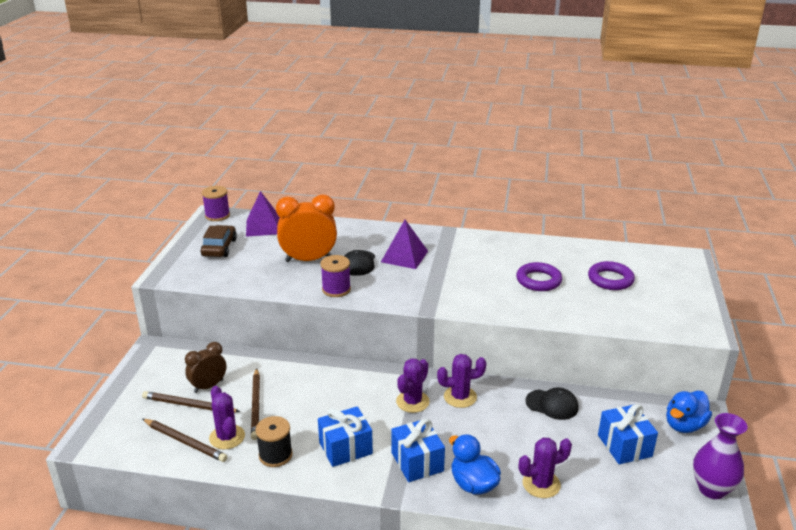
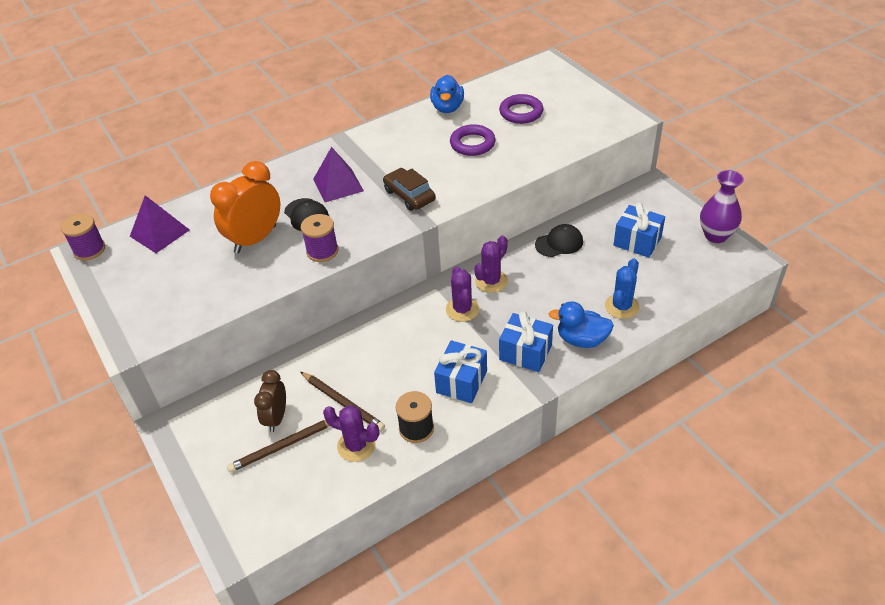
camera: 40 degrees left, 15 degrees up
(185, 442) = (325, 477): brown pencil -> none
(219, 247) = (145, 281): brown car -> brown car (409, 195)
(541, 484) = (621, 306): purple cactus -> blue cactus
(684, 425) = (653, 201): blue duck -> blue duck (447, 108)

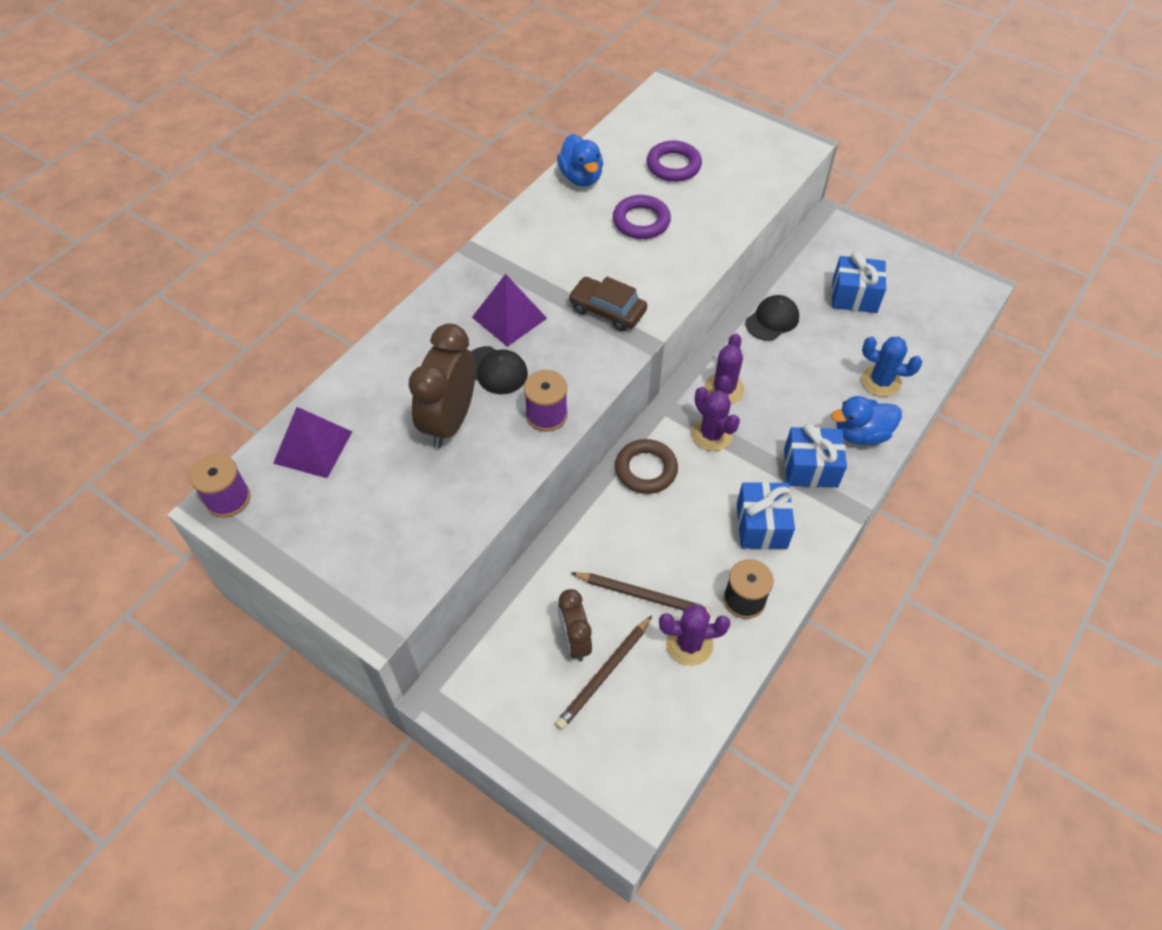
camera: 25 degrees left, 10 degrees up
(255, 239) = (450, 421): orange clock -> brown clock
(398, 320) = (646, 469): none -> brown ring
(621, 306) = (880, 381): blue cactus -> blue cactus turned 75 degrees counterclockwise
(716, 235) = (930, 268): purple vase -> none

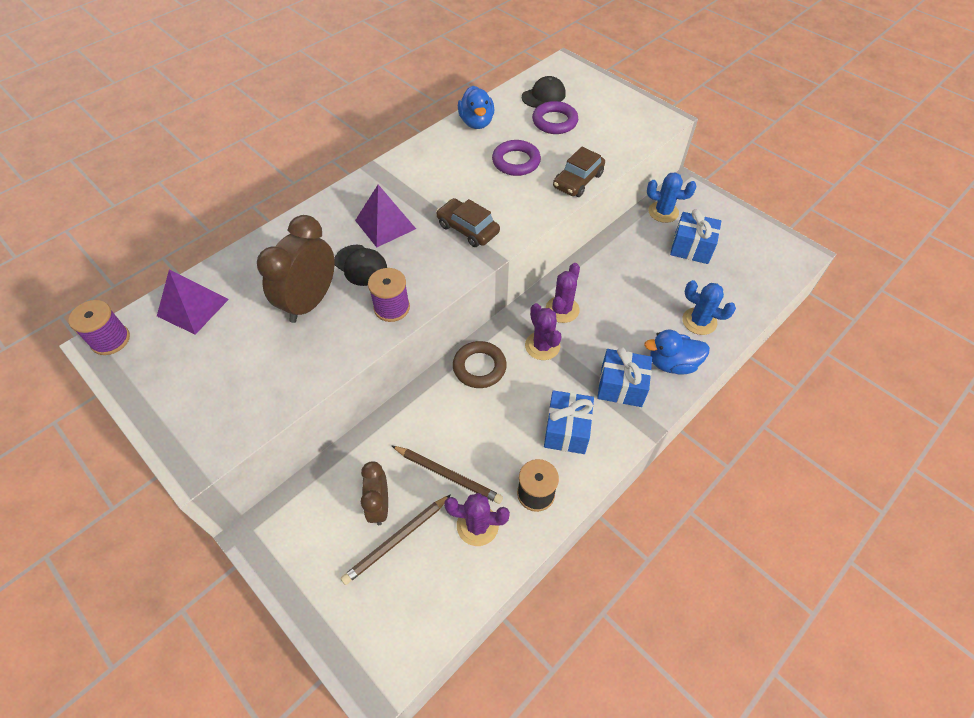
camera: 10 degrees right, 0 degrees up
(719, 236) = (578, 180): none -> brown car
(772, 320) = (617, 258): black cap -> black cap (543, 95)
(813, 257) = (663, 212): none -> blue cactus

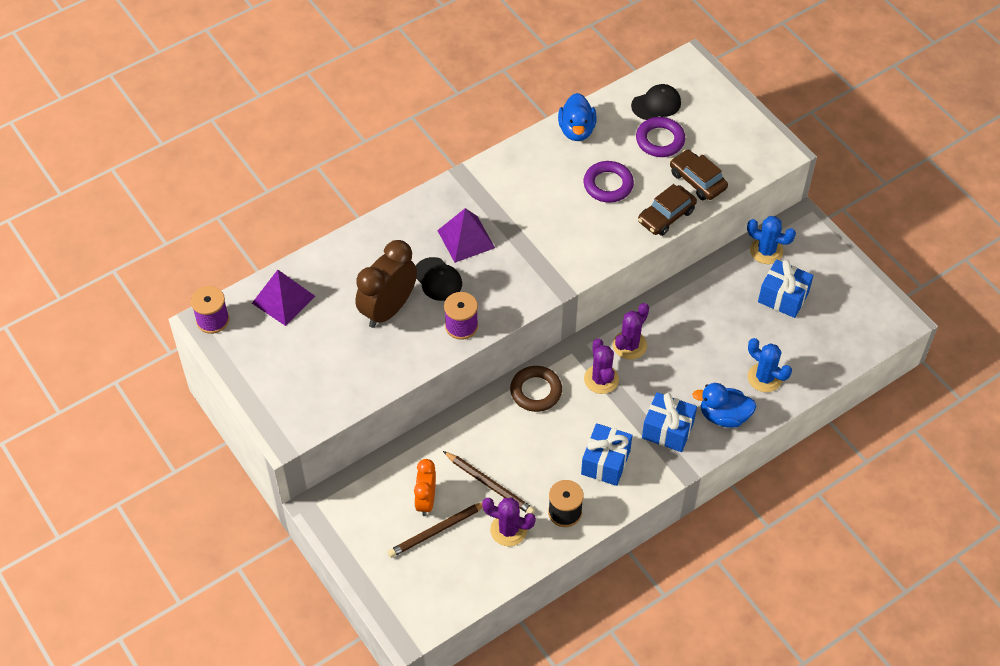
camera: 10 degrees right, 0 degrees up
(379, 506) = (426, 501): brown clock -> orange clock
(468, 229) = (545, 255): brown car -> brown car (697, 180)

